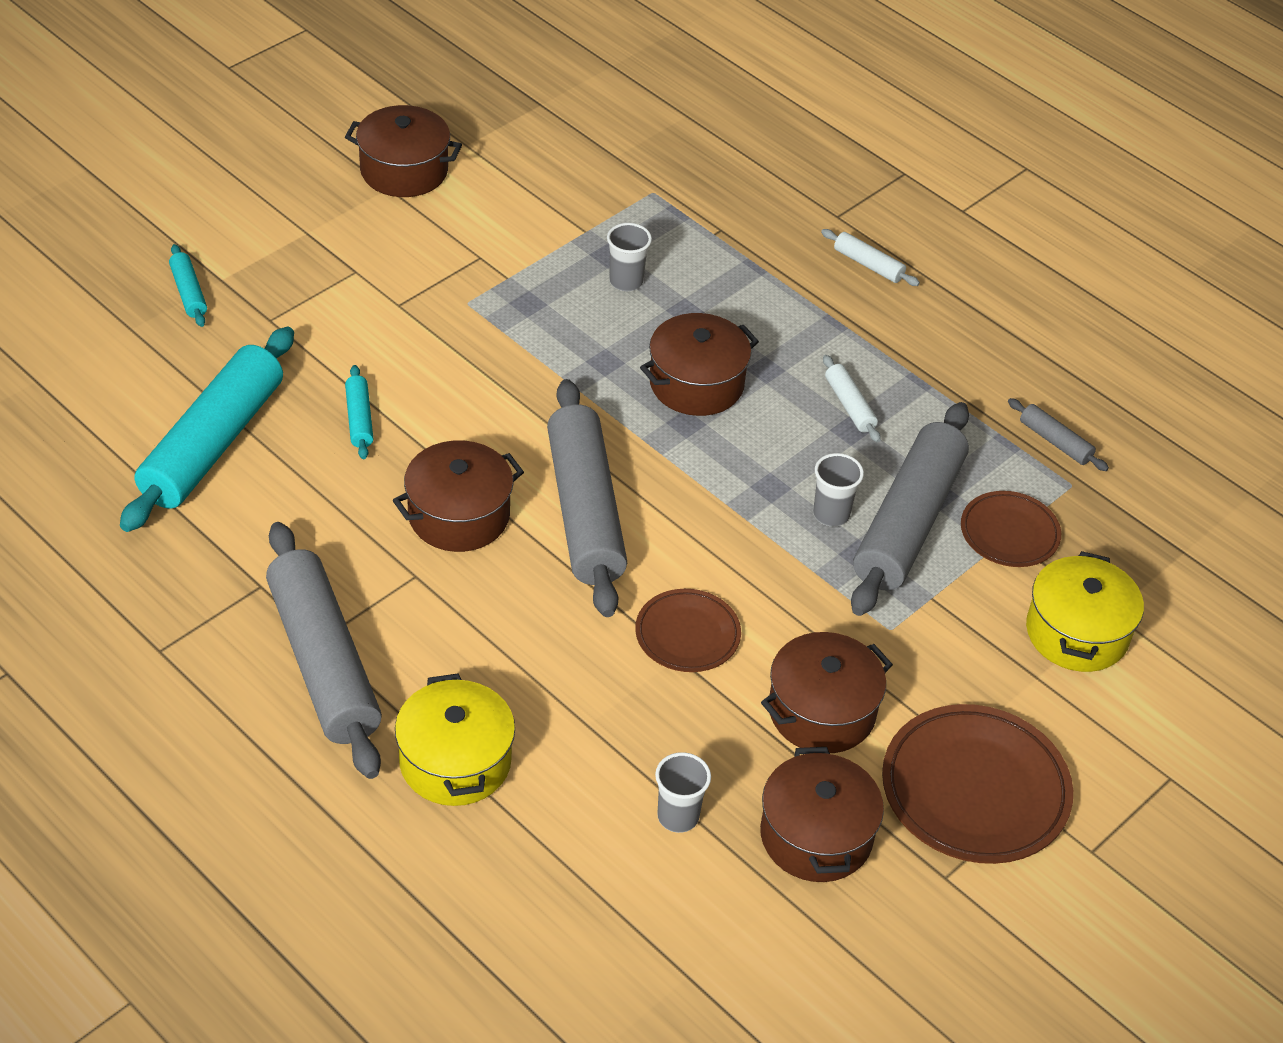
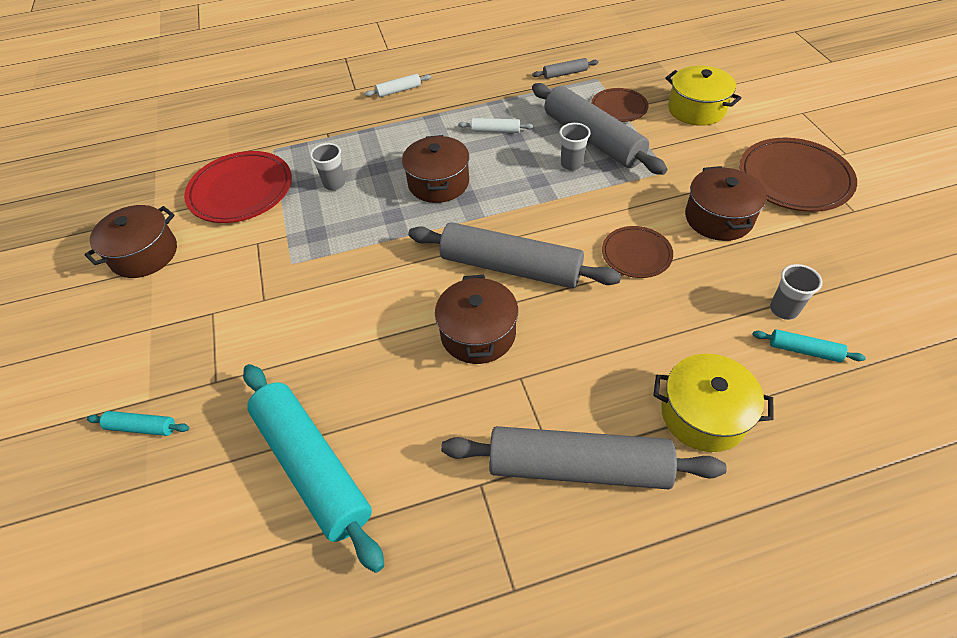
camera: 55 degrees left, 5 degrees up
(359, 419) = (353, 360): turquoise rolling pin -> turquoise rolling pin (804, 350)
(556, 200) = (241, 191): none -> red plate
(816, 836) = (813, 252): brown pot -> none

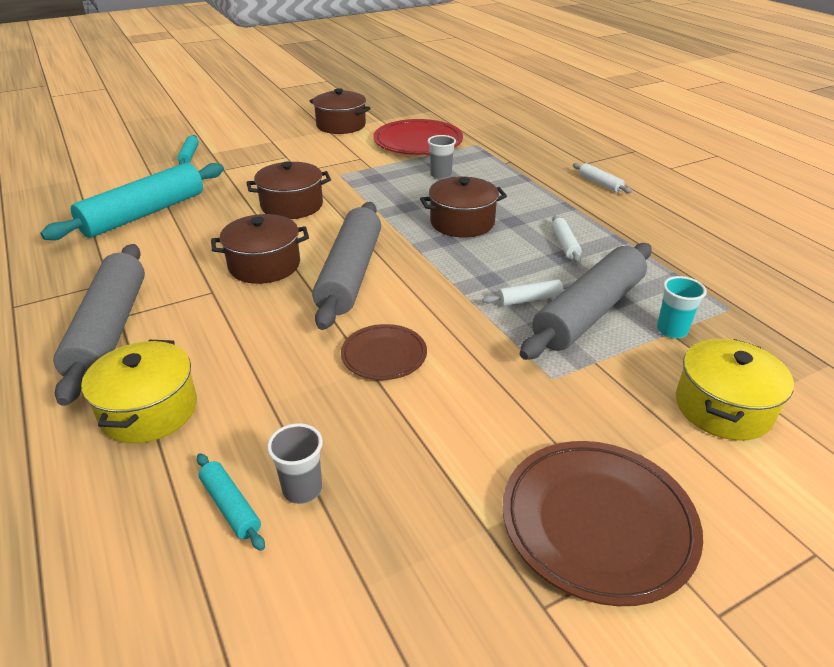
camera: 75 degrees right, 15 degrees down
(565, 73) = (719, 282): grey rolling pin -> none
(571, 164) = (529, 299): grey cup -> white rolling pin
(618, 108) = (672, 330): brown plate -> turquoise cup
(718, 218) = (470, 428): brown pot -> brown pot (292, 205)
(804, 350) = (231, 506): turquoise rolling pin -> turquoise rolling pin turned 45 degrees counterclockwise

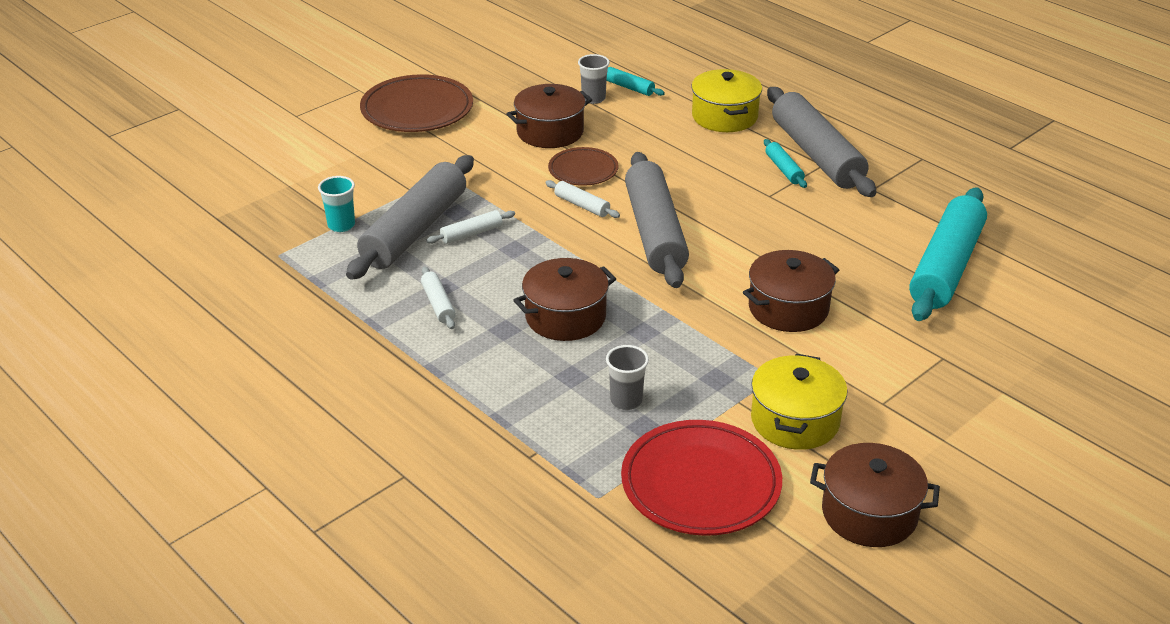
camera: 165 degrees right, 0 degrees up
(189, 155) = (1027, 379): turquoise rolling pin -> turquoise rolling pin (784, 169)
(264, 265) = (747, 228): brown pot -> brown pot (550, 132)
(600, 183) = (386, 424): white rolling pin -> white rolling pin (582, 205)
(723, 407) = (319, 175): yellow pot -> yellow pot (795, 421)

